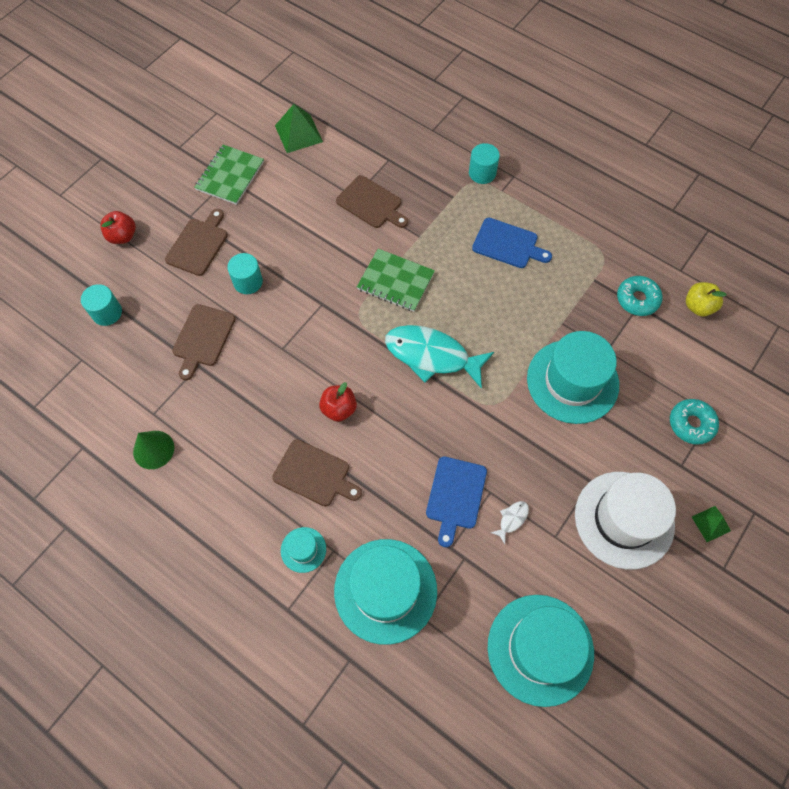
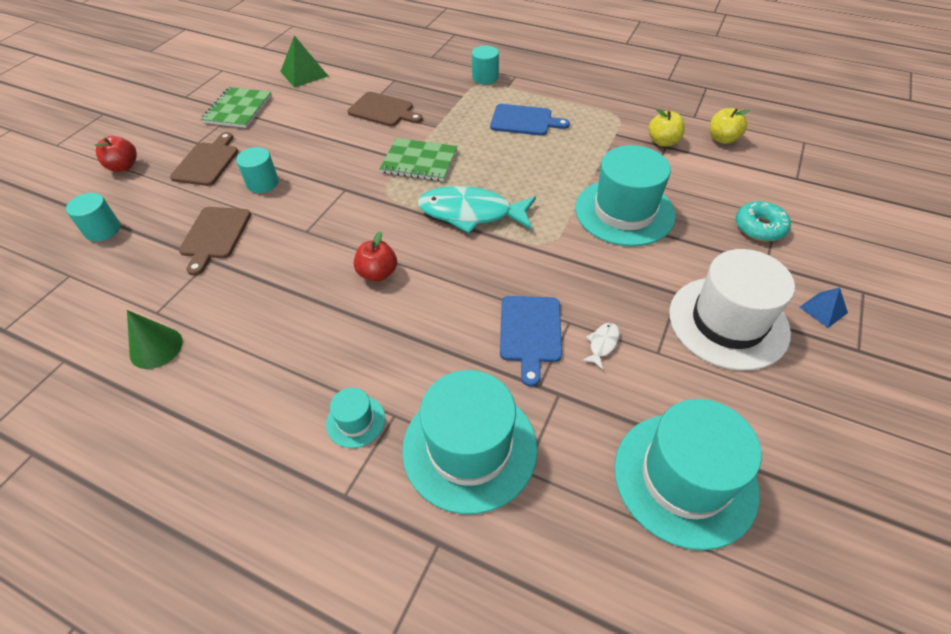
camera: 10 degrees left, 15 degrees down
(314, 474) = (358, 339): brown cutting board -> none
(637, 299) = (663, 142): turquoise donut -> yellow apple
(711, 523) = (823, 310): green pyramid -> blue pyramid

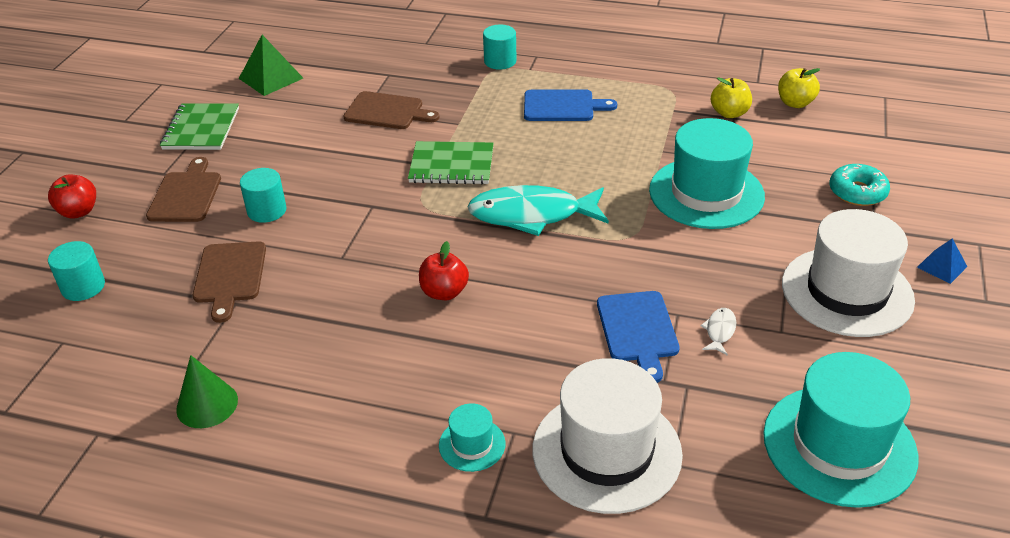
camera: 10 degrees left, 10 degrees down
(469, 448) = (606, 451): turquoise hat -> white hat

